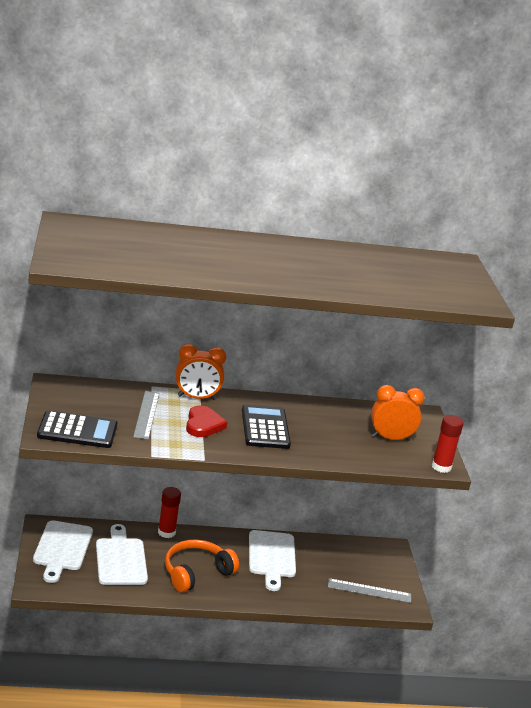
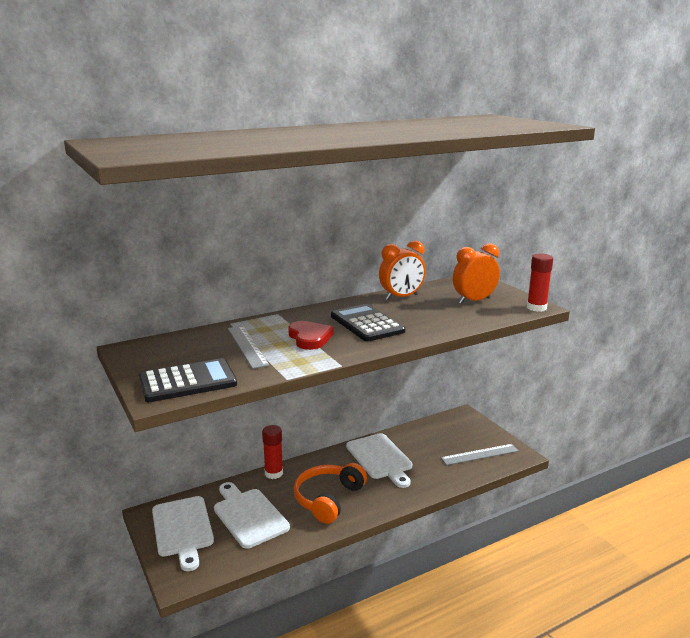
camera: 20 degrees left, 5 degrees down
(196, 398) = (281, 320): orange clock -> orange clock (401, 297)

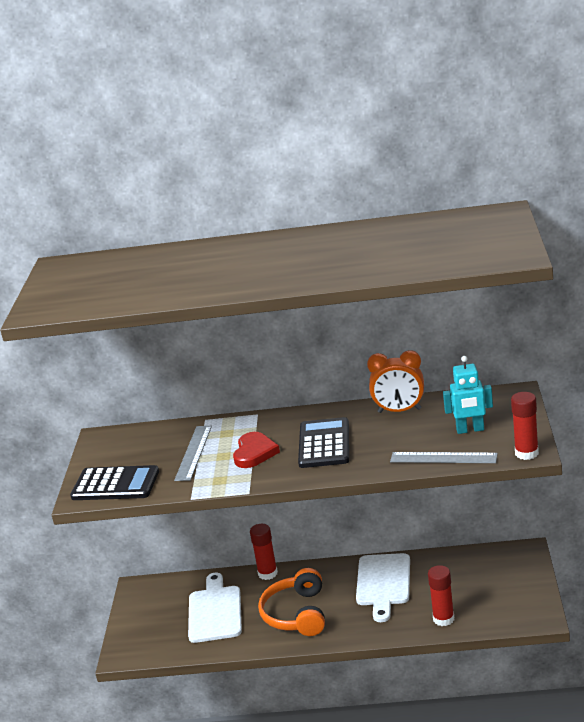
camera: 35 degrees right, 5 degrees up
(183, 529) = (153, 609): white cutting board -> none
(328, 499) = (296, 614): orange headphones -> orange headphones turned 60 degrees counterclockwise
(452, 473) = (443, 619): none -> red glue stick
(474, 301) = (470, 430): orange clock -> turquoise robot
(479, 454) = (494, 605): grey ruler -> grey ruler (443, 458)

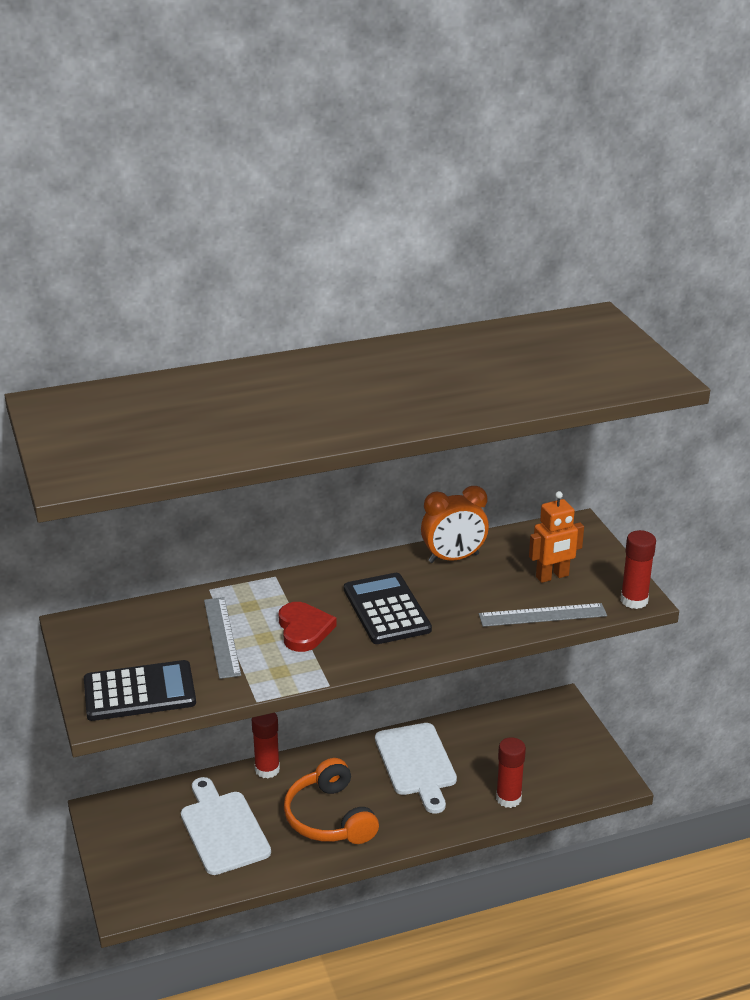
camera: 25 degrees left, 5 degrees up
(470, 430) = (552, 576): turquoise robot -> orange robot

